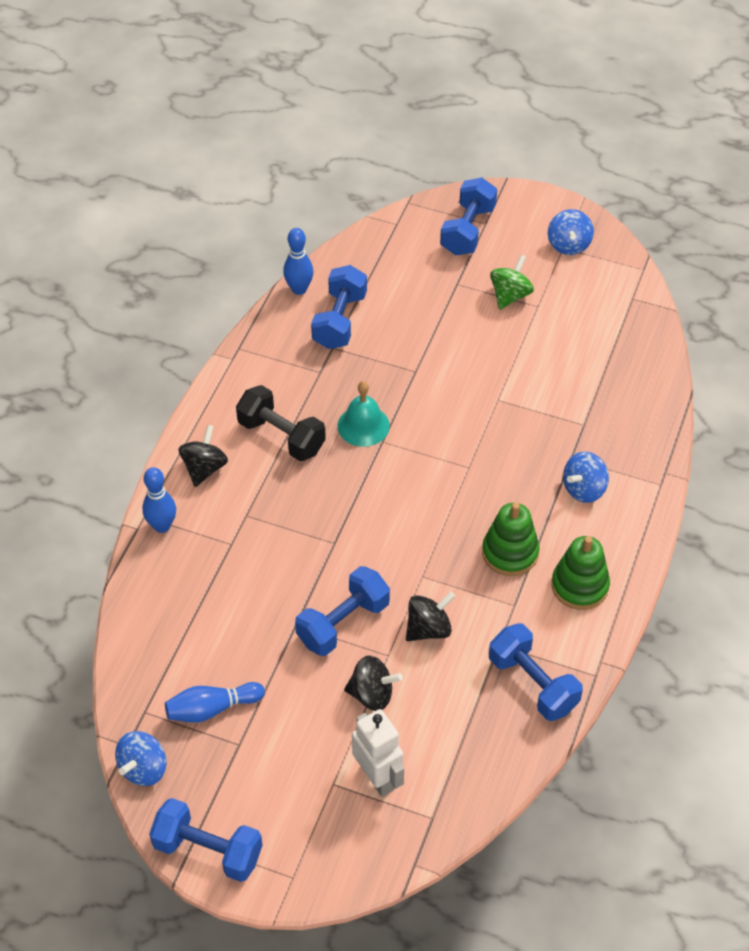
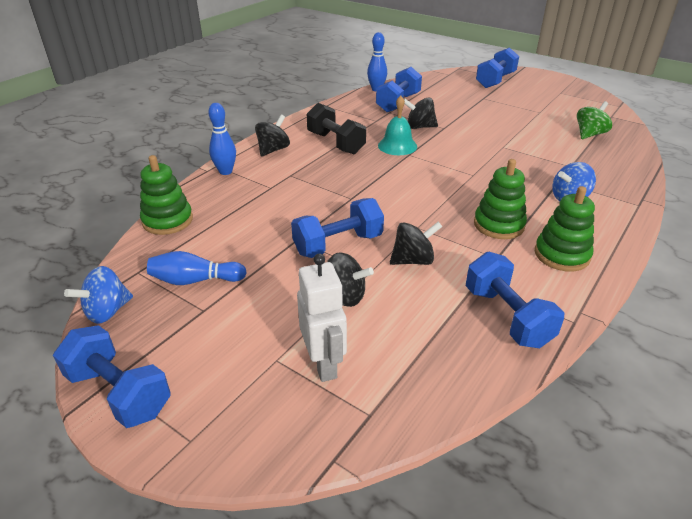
camera: 15 degrees right, 15 degrees down
(135, 628) = (167, 220): none -> green stacking toy
(382, 376) = (419, 127): none -> black spinning top
(510, 295) = (520, 106): green spinning top -> green spinning top (589, 134)
(568, 245) = (564, 92): blue spinning top -> none

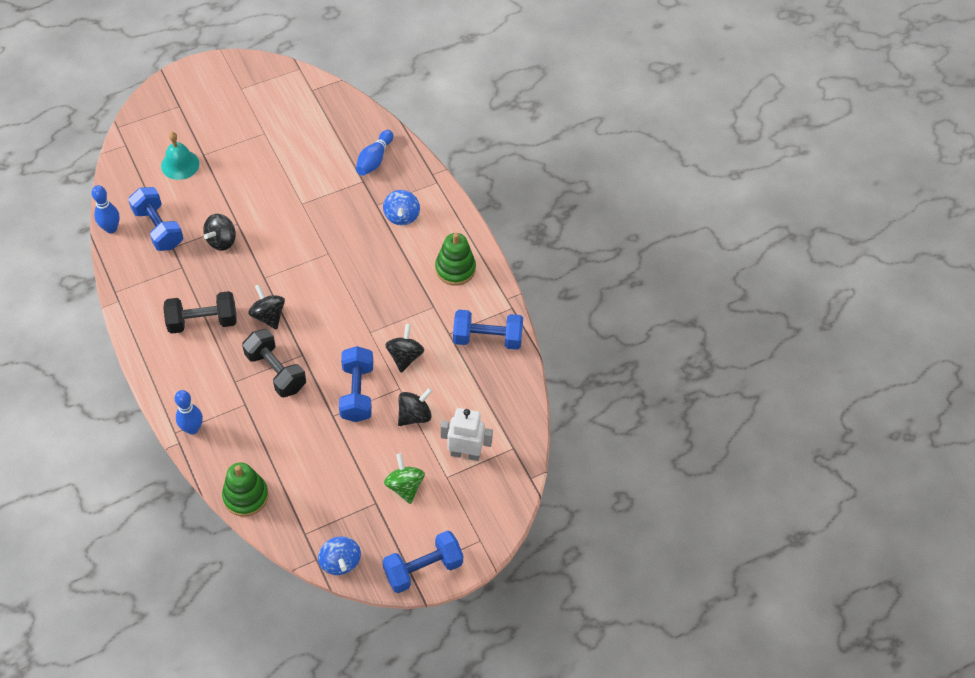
camera: 65 degrees left, 20 degrees up
(195, 280) = (340, 498): blue bowling pin -> blue bowling pin (374, 159)
(273, 150) = (178, 376): black spinning top -> black spinning top (268, 315)
(319, 191) = (276, 371): none -> black dumbbell
(397, 146) = (243, 277): turquoise bell -> turquoise bell (180, 164)
(495, 80) = (174, 118): blue dumbbell -> none
(499, 225) = (401, 281): green stacking toy -> none
(589, 134) = (328, 130): green spinning top -> green spinning top (405, 486)

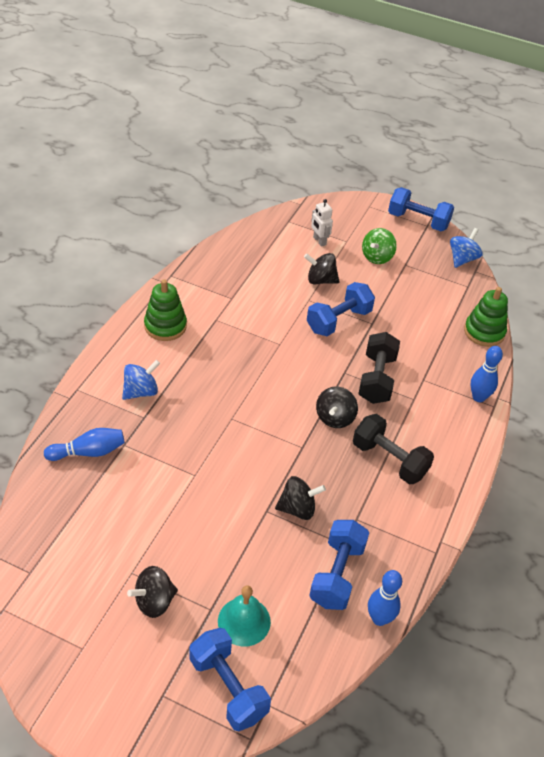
camera: 130 degrees left, 10 degrees down
(405, 356) = (279, 311): black spinning top -> black spinning top (154, 601)
(465, 453) = (319, 241): white robot -> white robot, size x0.66
(487, 338) = (213, 275): blue dumbbell -> blue dumbbell (228, 688)

